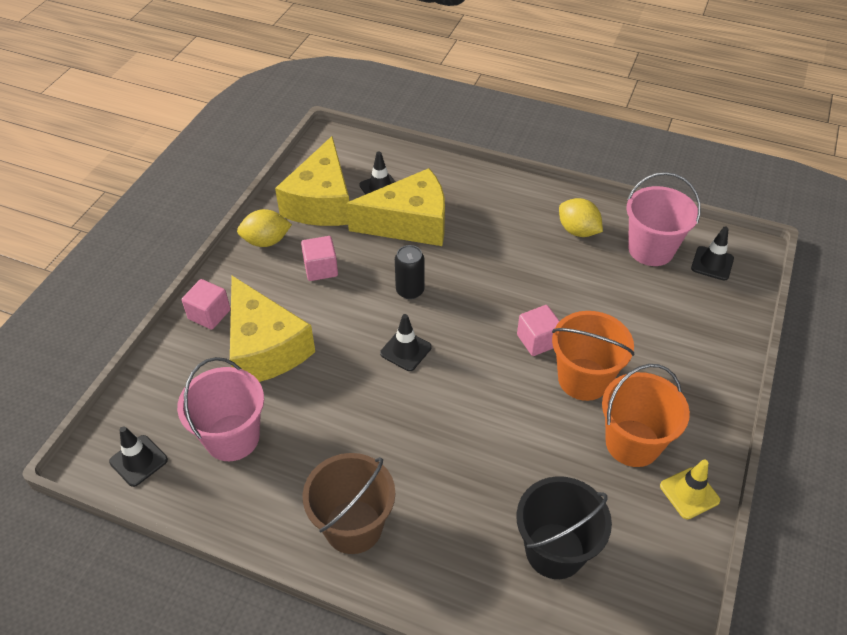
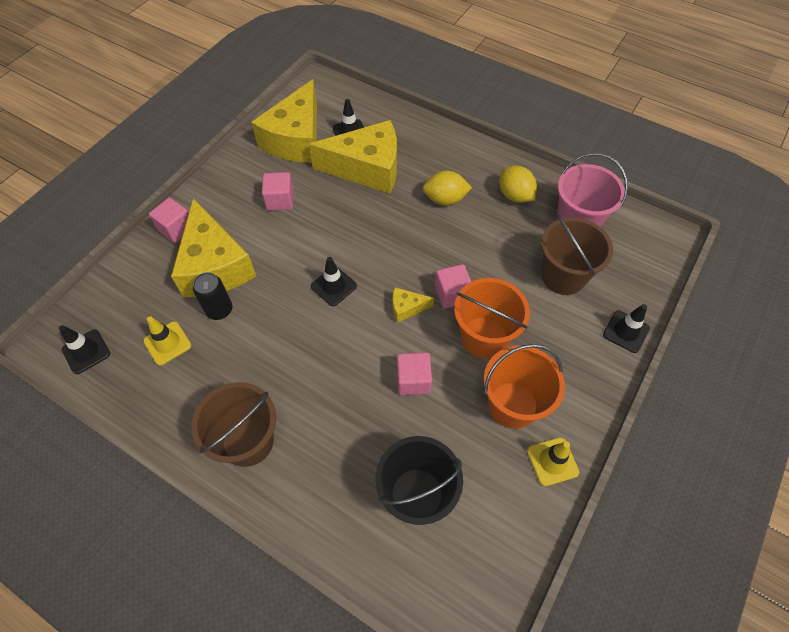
camera: 10 degrees right, 10 degrees up
(232, 437) = (167, 343): pink bucket -> yellow traffic cone
(266, 241) = (240, 169): yellow lemon -> yellow lemon (445, 199)
(410, 290) = (351, 231): black can -> black can (219, 310)
(492, 361) = (407, 308): none -> yellow cheese
(519, 434) = (413, 380): none -> pink cube
(651, 306) = (563, 276): none -> brown bucket
(712, 263) = (631, 243): black traffic cone -> black traffic cone (626, 331)

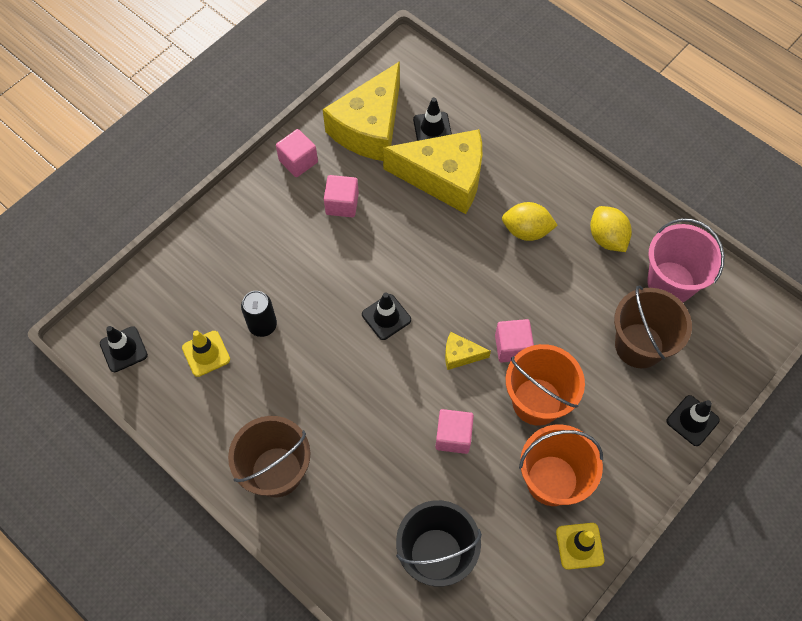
camera: 10 degrees right, 5 degrees up
(176, 229) = (226, 222): pink cube -> pink cube (298, 161)
(215, 266) = (263, 273): yellow cheese -> none

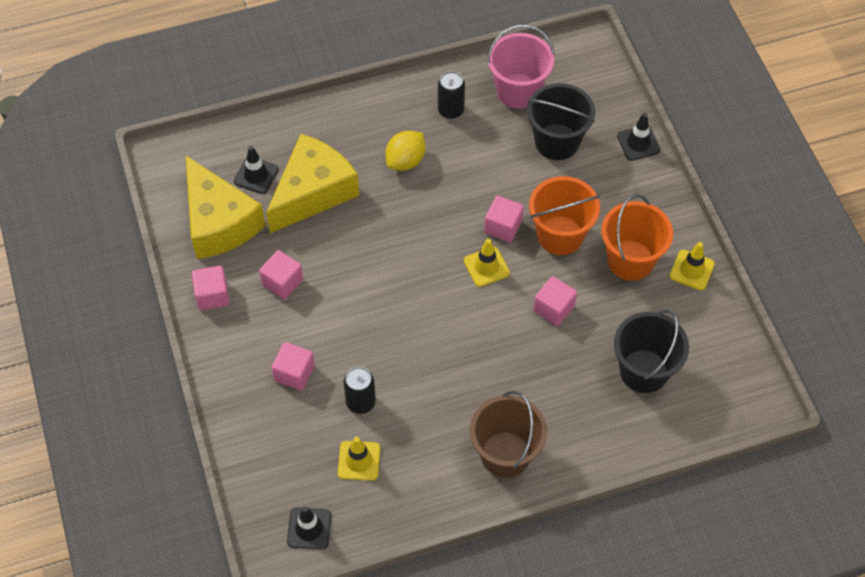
camera: 60 degrees left, 5 degrees down
(261, 260) = (294, 373): none -> pink cube
(386, 317) = (416, 303): black traffic cone -> none
(460, 355) = (486, 267): yellow cheese -> yellow traffic cone
(607, 238) = (450, 110): yellow lemon -> black can
(639, 345) = (557, 142): brown bucket -> black bucket

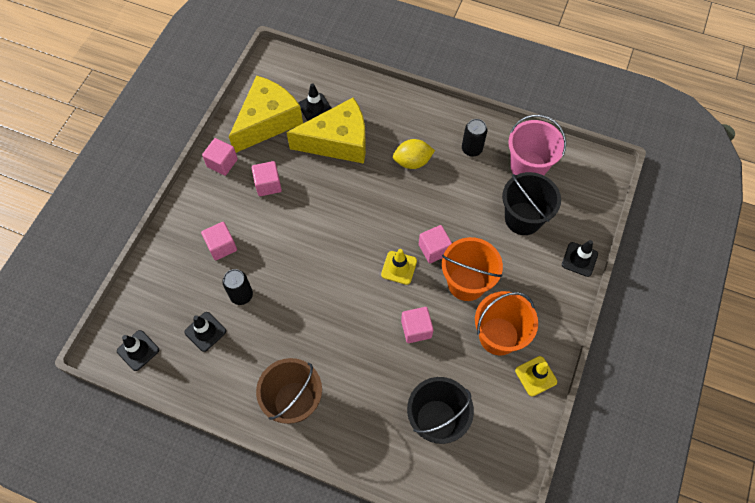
camera: 40 degrees right, 5 degrees up
(219, 222) = (267, 121): yellow cheese -> yellow cheese turned 150 degrees counterclockwise
(359, 461) = (205, 331): yellow traffic cone -> black traffic cone

